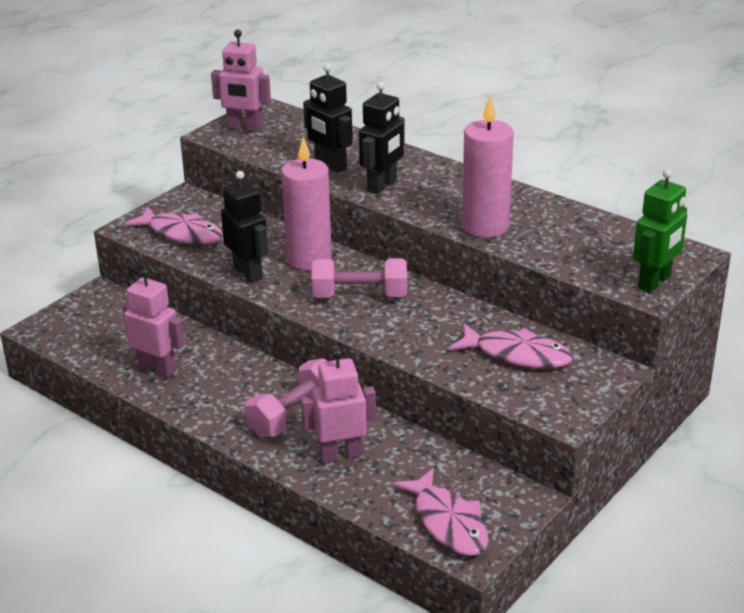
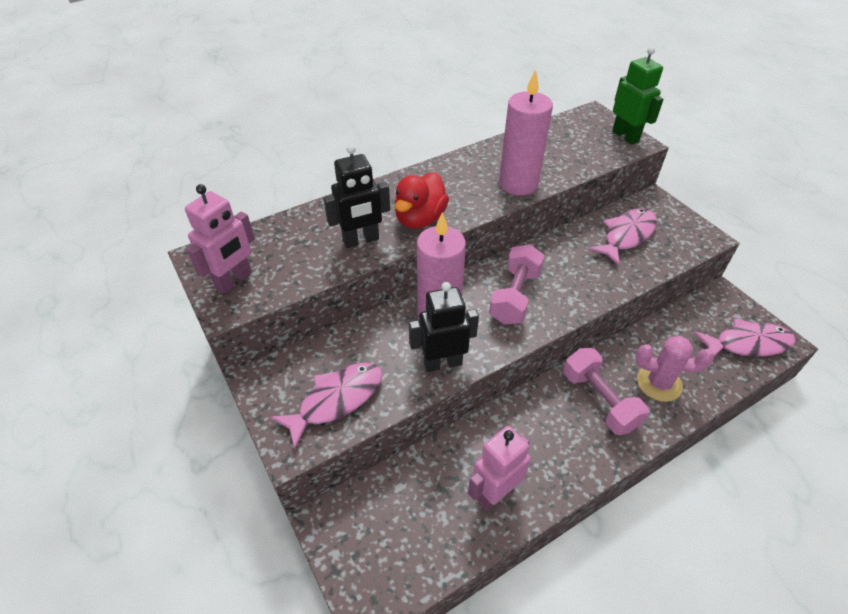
camera: 70 degrees left, 15 degrees up
(341, 454) = (659, 383): pink robot -> pink cactus
(382, 186) = (420, 219): black robot -> red duck

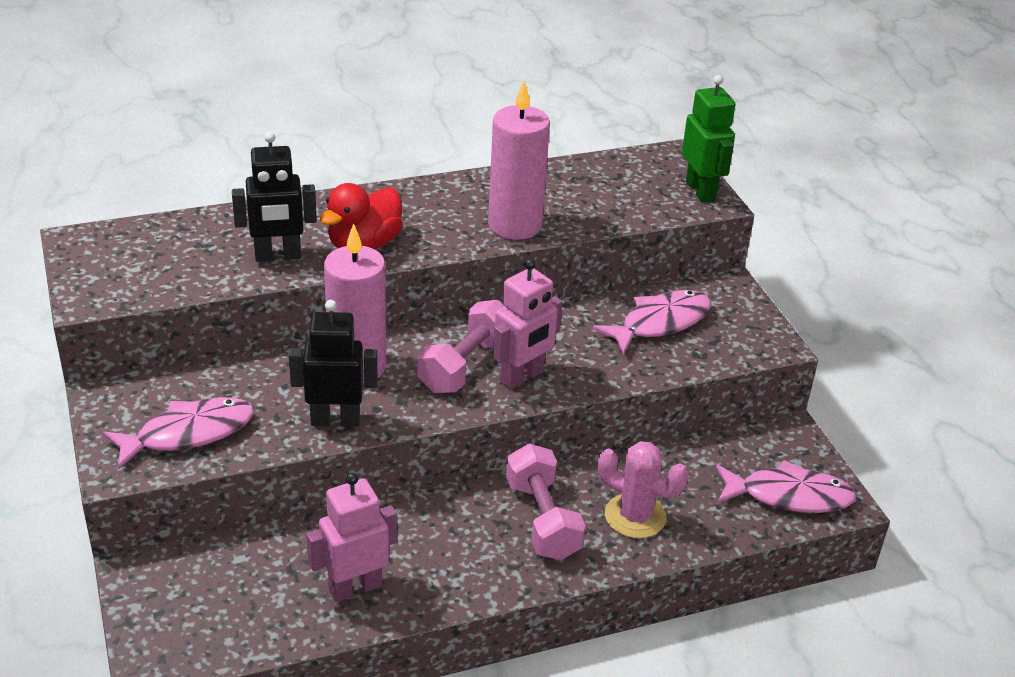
camera: 10 degrees right, 10 degrees down
(234, 280) = (106, 273): pink robot -> pink robot (522, 377)

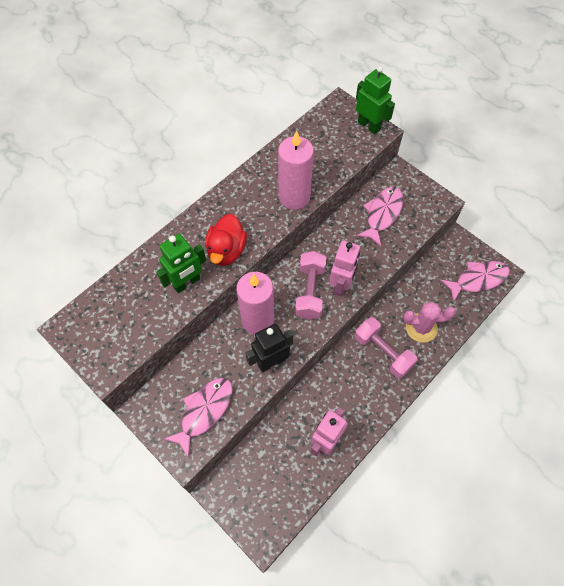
camera: 25 degrees left, 25 degrees up
(278, 256) = (187, 283): black robot -> green robot

